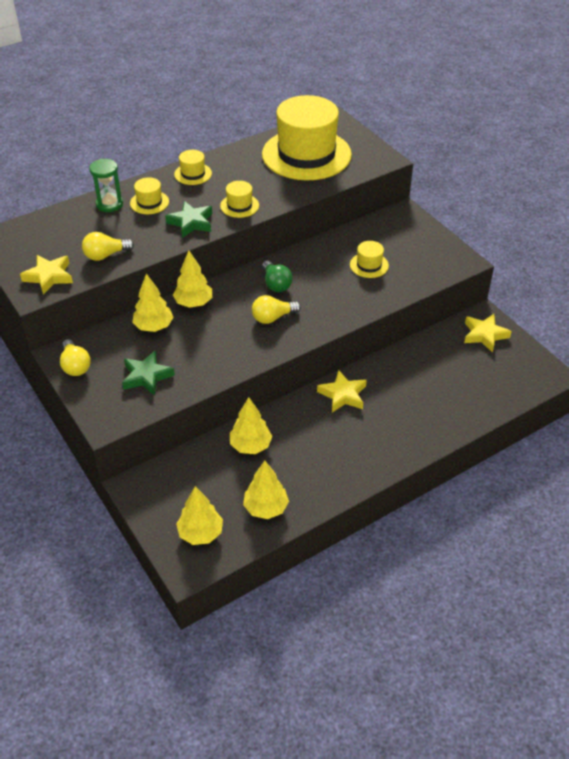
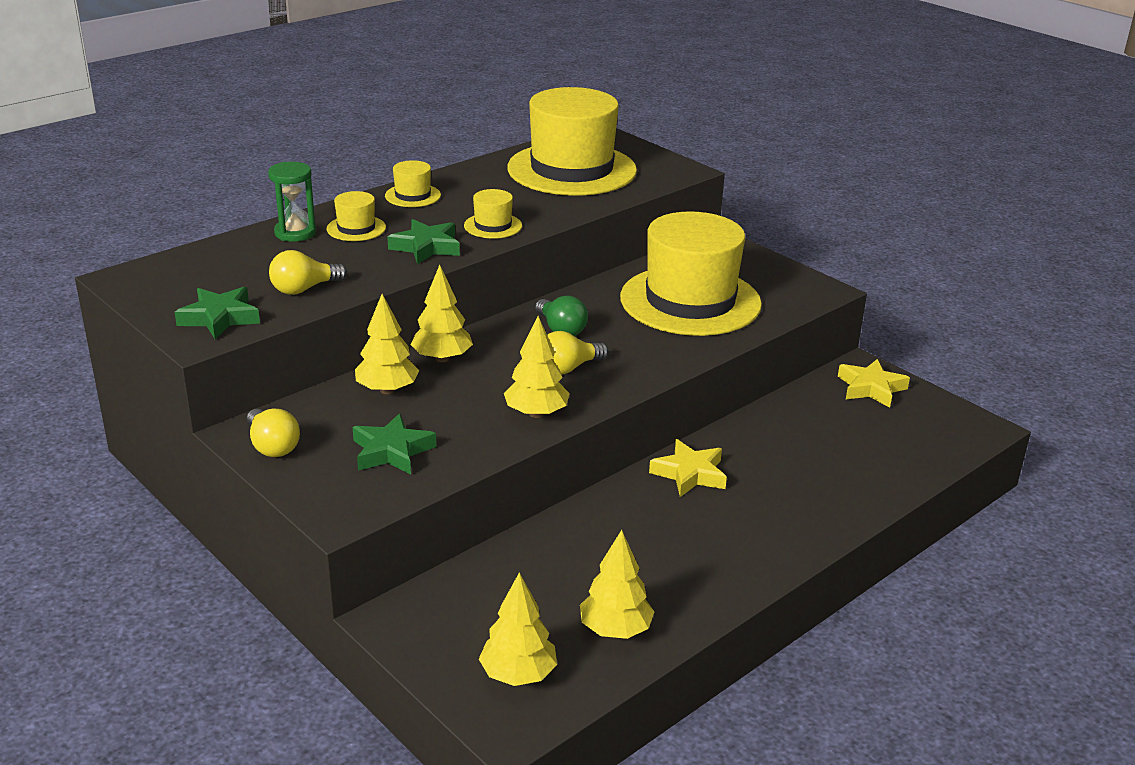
camera: 10 degrees left, 15 degrees down
(49, 276) = (219, 318): yellow star -> green star
(250, 446) = (566, 549): yellow tree -> yellow tree (536, 413)
(369, 265) = (690, 301): yellow hat -> yellow hat, size x2.44

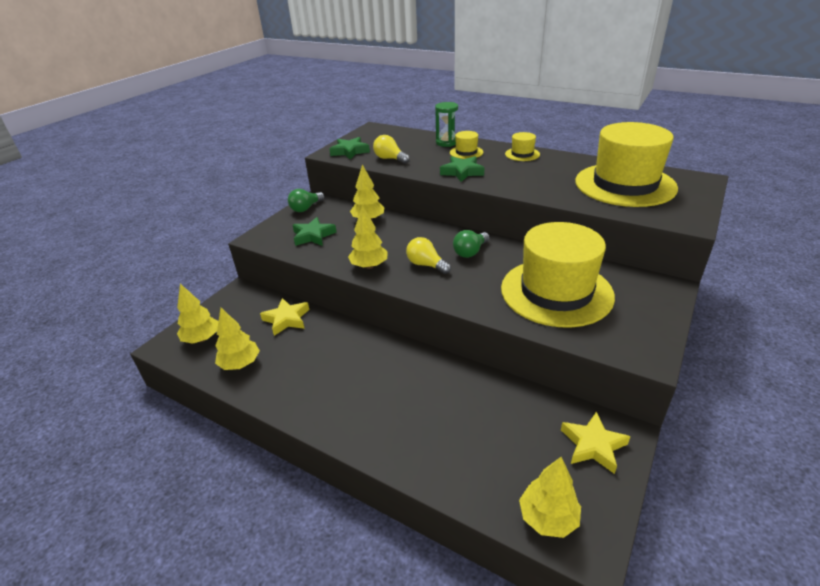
camera: 75 degrees right, 5 degrees up
(272, 446) = (306, 208): yellow light bulb -> green light bulb
(442, 358) = (409, 225): yellow tree -> yellow tree (548, 518)
(493, 226) = (509, 181): yellow hat -> none
(690, 474) = (404, 362): yellow star -> yellow star (286, 319)

